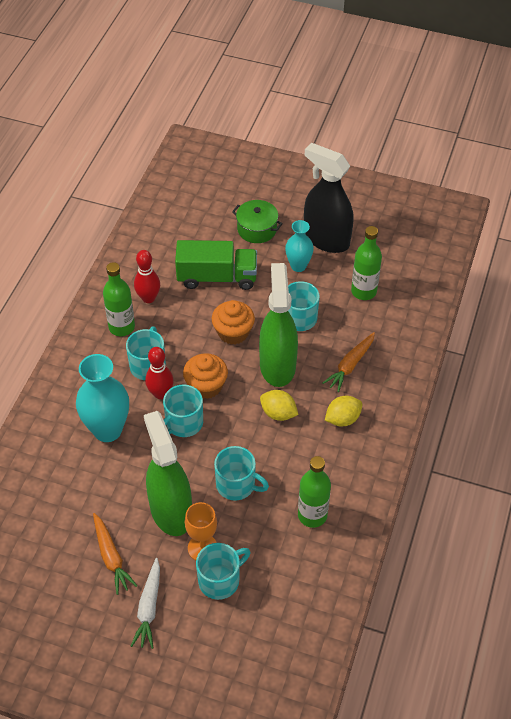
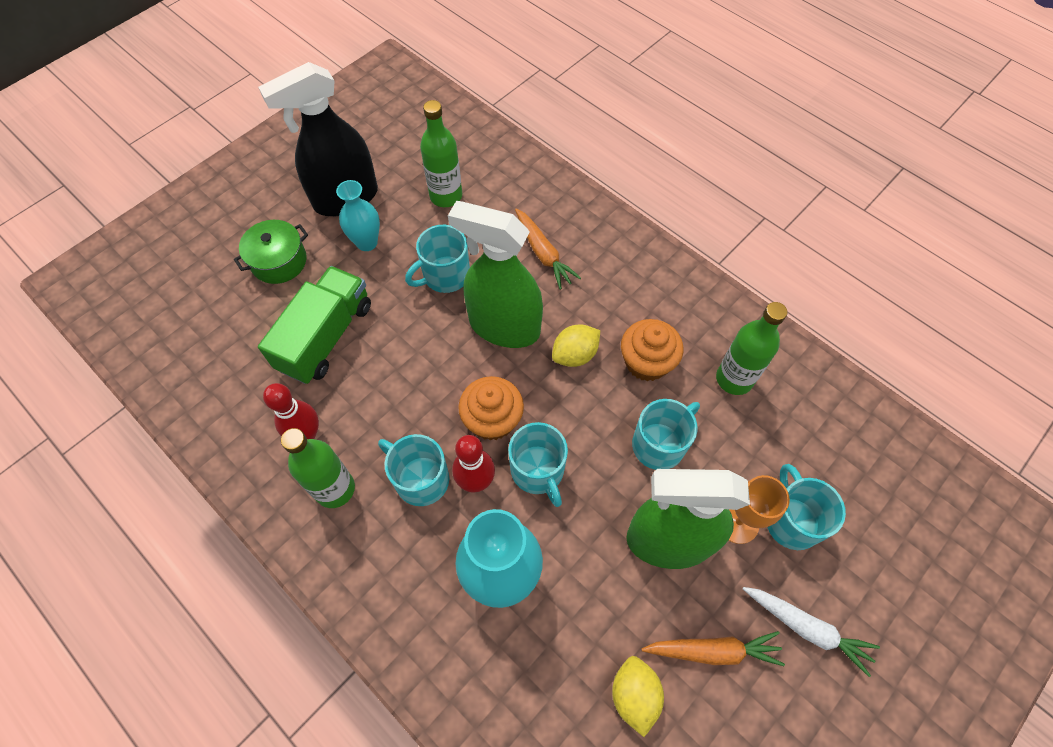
camera: 65 degrees left, 10 degrees up
(233, 332) = (426, 354): orange cupcake -> orange cupcake (646, 362)
(342, 419) = (614, 292): yellow lemon -> yellow lemon (634, 695)

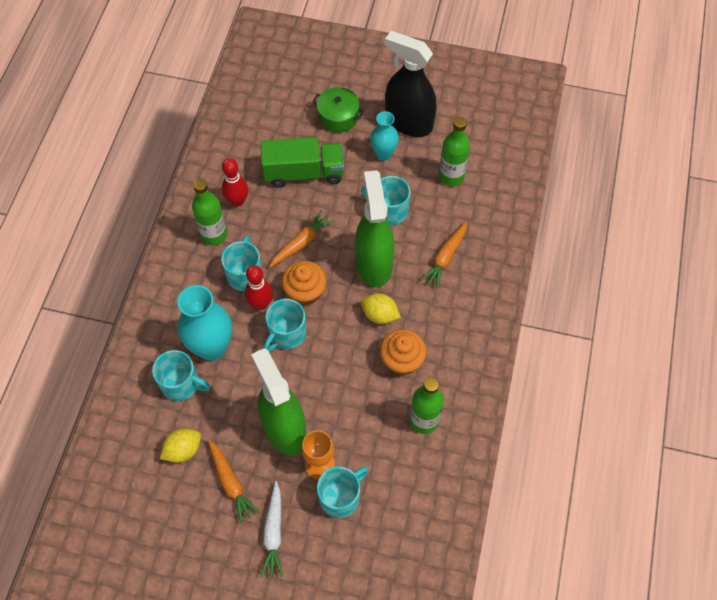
camera: 60 degrees right, 0 degrees up
(422, 389) = (301, 243): none -> orange carrot
(659, 444) = (346, 395): turquoise mug -> turquoise mug (181, 384)

